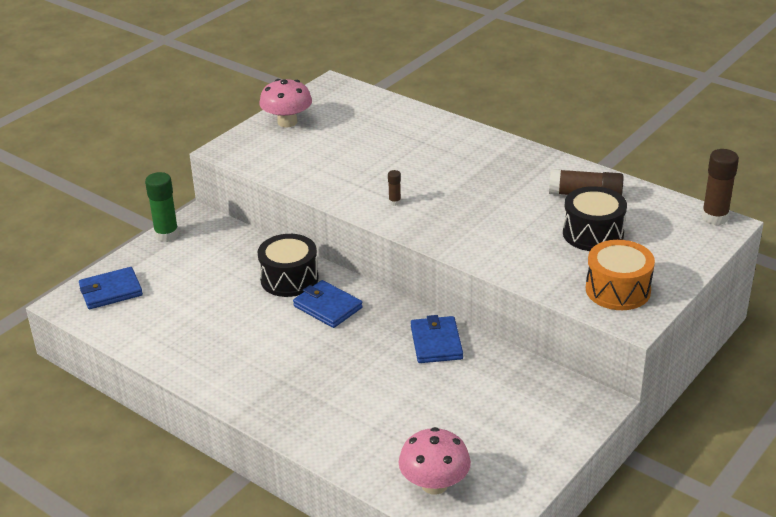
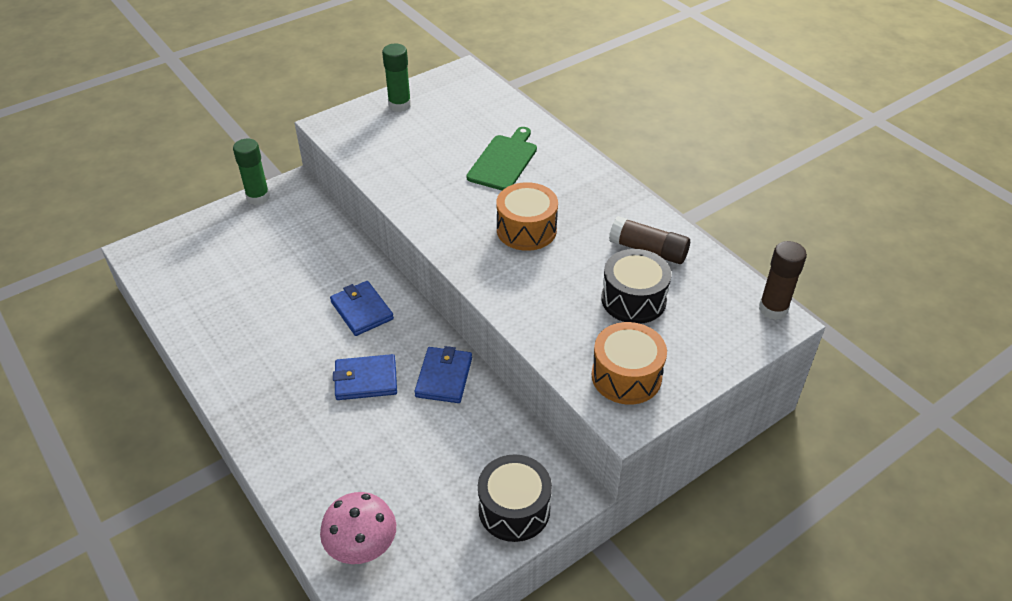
camera: 15 degrees right, 10 degrees up
(111, 291) = (180, 247): blue wallet -> blue wallet (366, 380)
(287, 122) = (399, 105): pink mushroom -> green glue stick
(289, 279) = (342, 270): black drum -> black drum (514, 509)
(394, 202) = (454, 217): brown glue stick -> none
(415, 150) = (504, 161): none -> green cutting board
(467, 199) = (526, 230): none -> orange drum

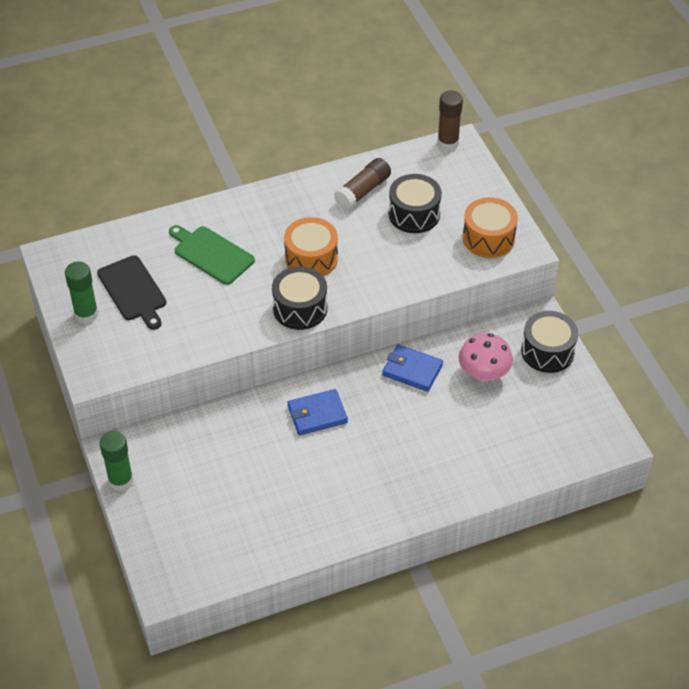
camera: 75 degrees left, 5 degrees up
(362, 546) = (558, 444): pink mushroom -> pink mushroom (483, 373)
(366, 380) = (399, 422): blue wallet -> none
(437, 124) = (133, 291): none -> black cutting board
(451, 235) = (300, 308): none -> black drum

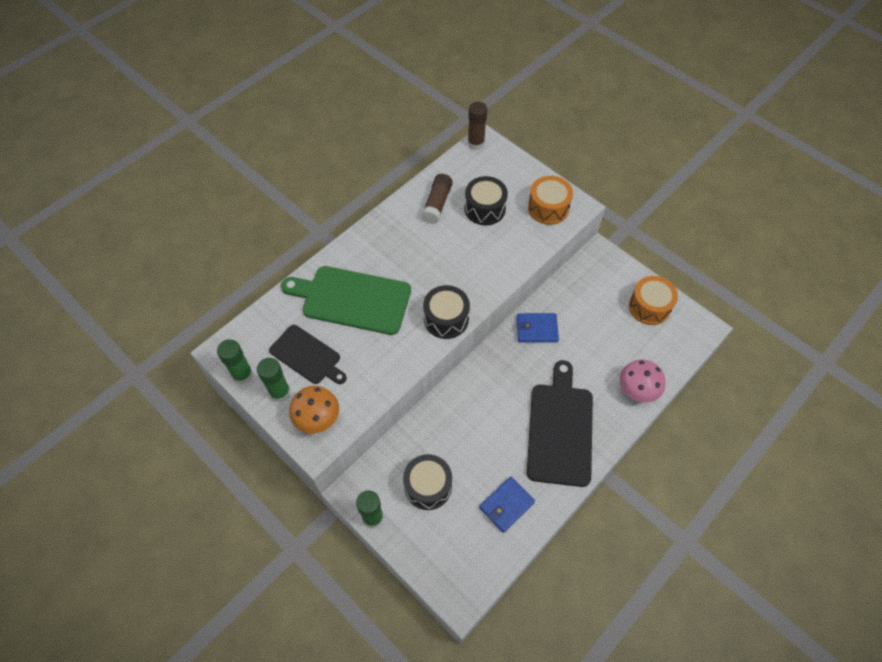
camera: 25 degrees left, 10 degrees up
(59, 285) = (243, 375): none -> green glue stick
(109, 351) = (317, 418): none -> orange mushroom
(211, 254) = (352, 299): green cutting board -> green cutting board, size x1.60
(311, 258) = (430, 273): orange drum -> orange drum (649, 307)
(317, 414) = (490, 394): blue wallet -> blue wallet (506, 505)
(374, 478) = (560, 429): none -> black cutting board
(483, 373) = (587, 311): pink mushroom -> pink mushroom (637, 389)
(547, 351) = (619, 276): black drum -> black drum (428, 486)

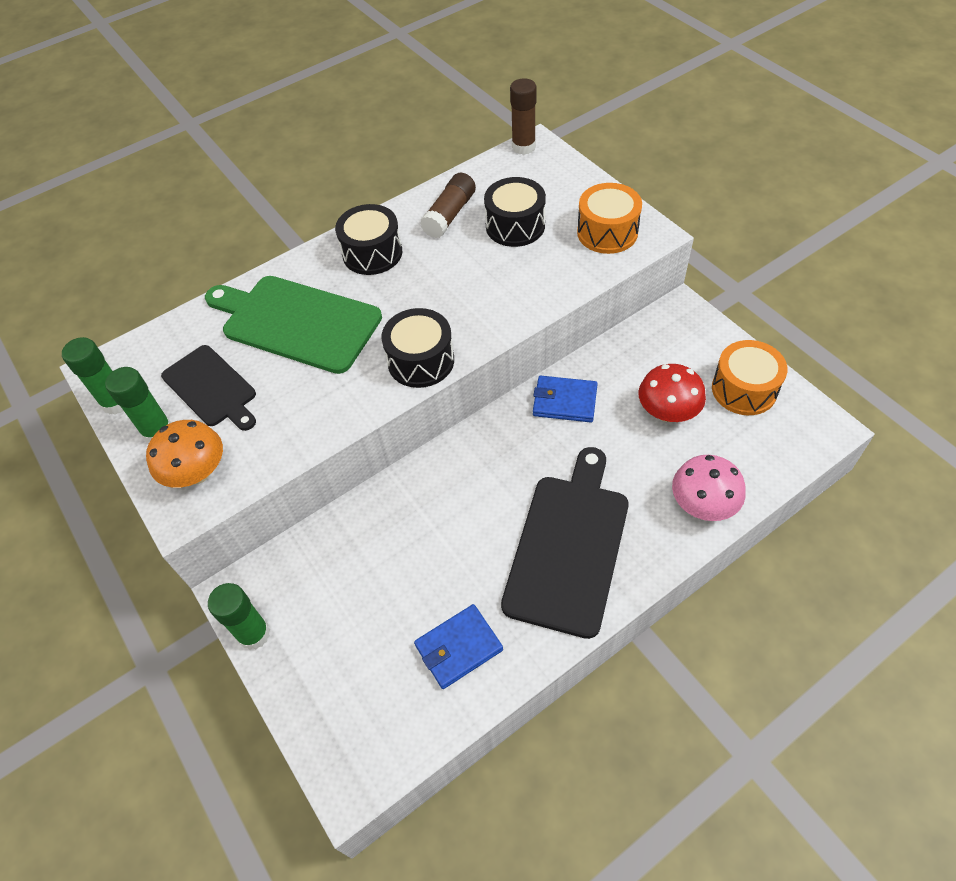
camera: 15 degrees right, 5 degrees down
(428, 486) = (347, 601): black drum -> black drum (372, 253)
(604, 329) = (667, 412): none -> red mushroom

